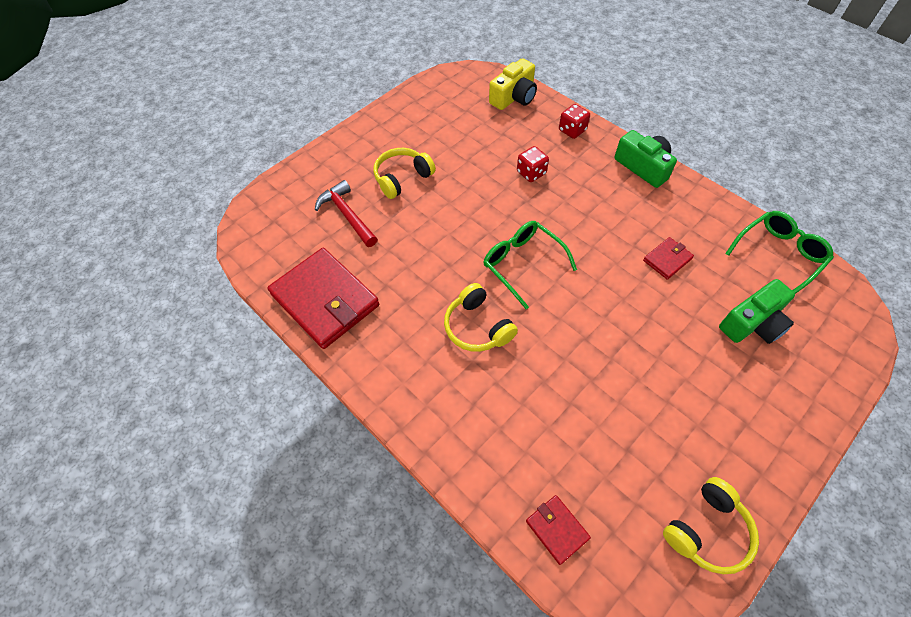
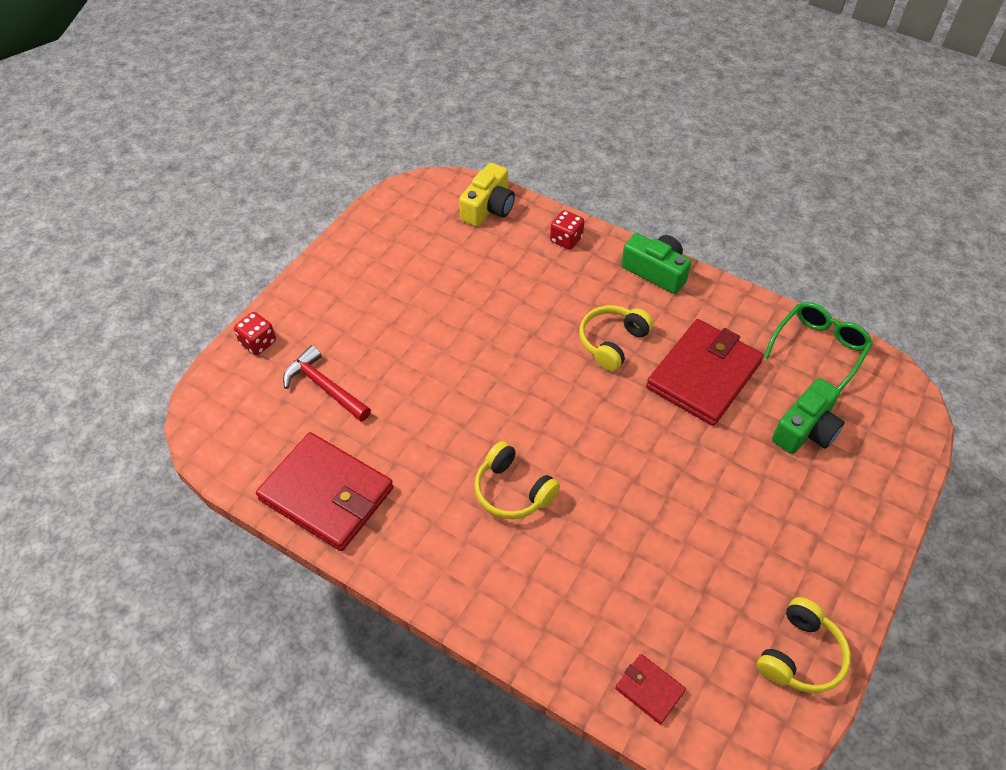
camera: 15 degrees left, 5 degrees down
(402, 178) = (379, 330): yellow headphones -> yellow headphones (612, 342)
(522, 264) = (546, 409): green glasses -> none
(531, 173) = (531, 299): red dice -> red dice (258, 343)
(667, 259) = (703, 375): red wallet -> red wallet, size x2.20

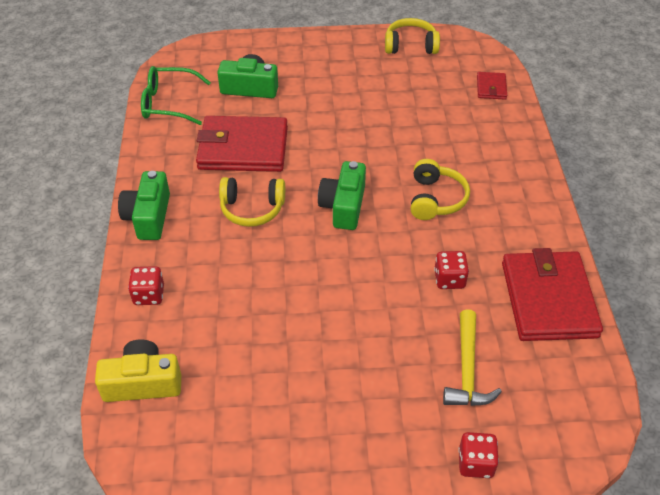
camera: 125 degrees left, 5 degrees down
(324, 387) = (467, 370): red hammer -> yellow hammer
(413, 435) = (449, 279): none -> red dice
(563, 410) = (343, 206): none -> green camera

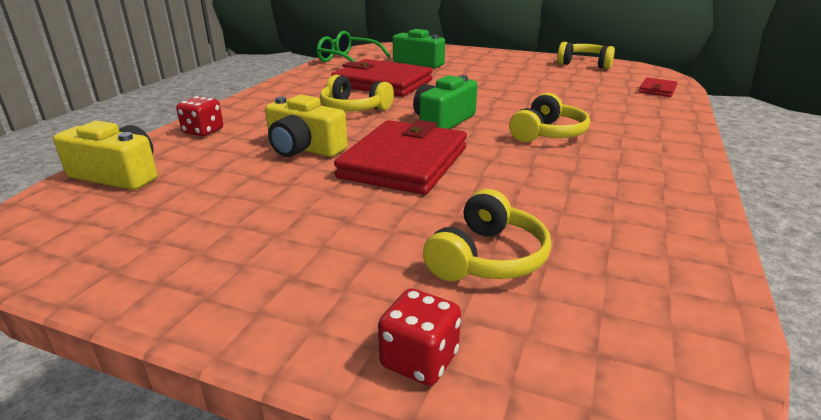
camera: 25 degrees right, 20 degrees down
(148, 216) = (262, 98): green camera -> none
(260, 290) = (304, 148): none -> yellow camera
(449, 279) = (521, 183): red dice -> none
(467, 370) = (487, 258): yellow hammer -> yellow headphones
(548, 299) = (654, 226): red wallet -> red wallet (404, 162)

